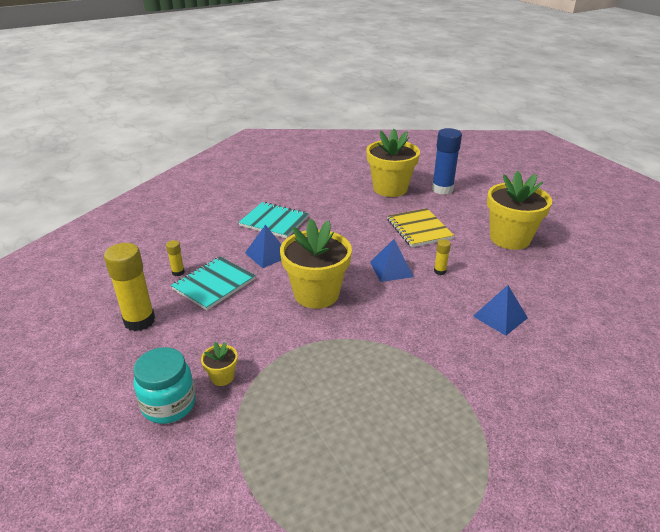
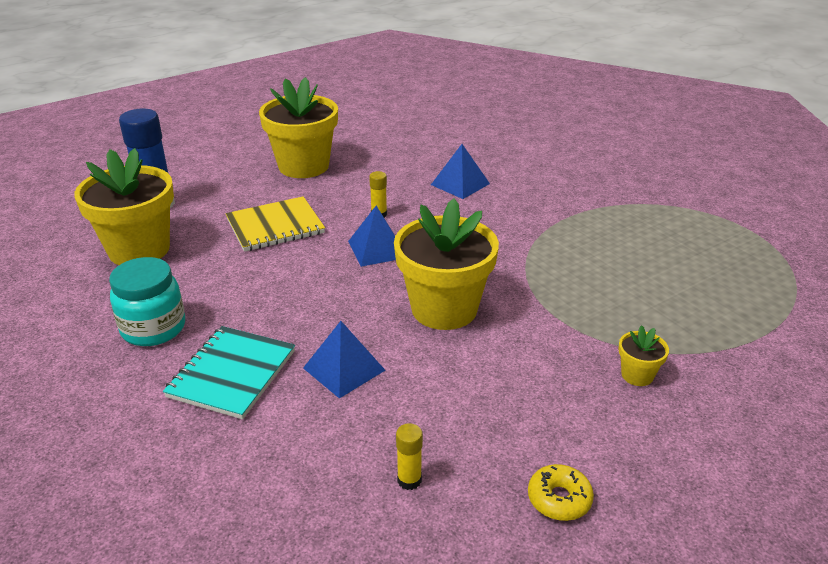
camera: 95 degrees left, 0 degrees up
(139, 321) = (559, 499): yellow glue stick -> yellow donut
(169, 404) = (707, 416): turquoise jar -> turquoise jar (153, 328)
(214, 284) = (439, 421): turquoise notebook -> none

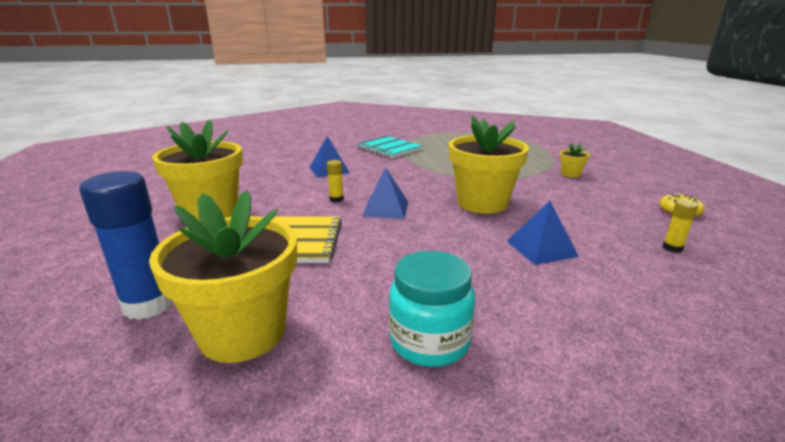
camera: 65 degrees left, 10 degrees down
(232, 374) = (533, 301): turquoise notebook -> turquoise notebook (389, 149)

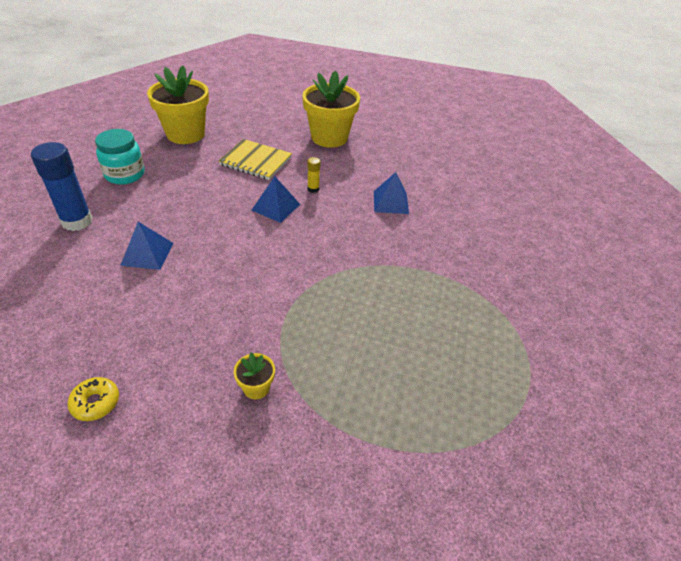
camera: 110 degrees right, 20 degrees up
(149, 304) = (231, 116): blue glue stick -> blue glue stick (77, 221)
(389, 149) = (448, 264): turquoise notebook -> none
(482, 203) = (242, 263): yellow flower pot -> none
(672, 248) = (69, 327): yellow glue stick -> none

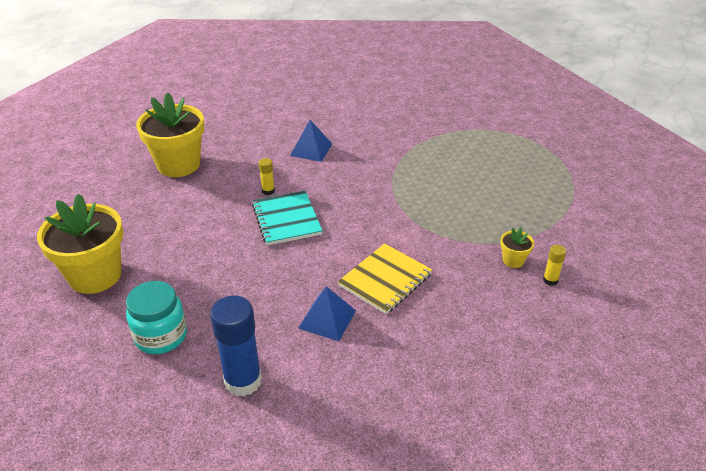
camera: 70 degrees left, 5 degrees down
(95, 402) = (517, 357): yellow donut -> none
(227, 429) = (550, 280): none -> yellow glue stick
(255, 161) = (194, 223): yellow notebook -> yellow notebook (385, 280)
(276, 207) = (286, 219): blue pyramid -> turquoise notebook

